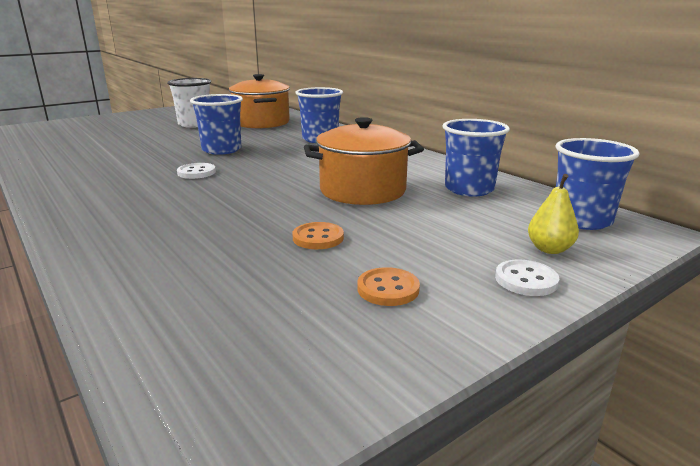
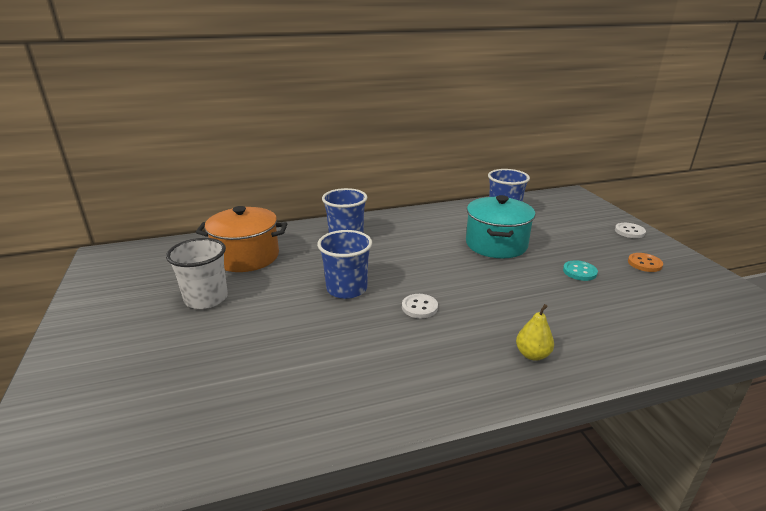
camera: 70 degrees left, 5 degrees up
(318, 238) = (579, 272): orange button -> turquoise button
(362, 191) = (496, 244): orange pot -> turquoise pot
(549, 249) = (595, 218): yellow pear -> yellow pear (532, 355)
(581, 220) = (558, 201): blue cup -> none

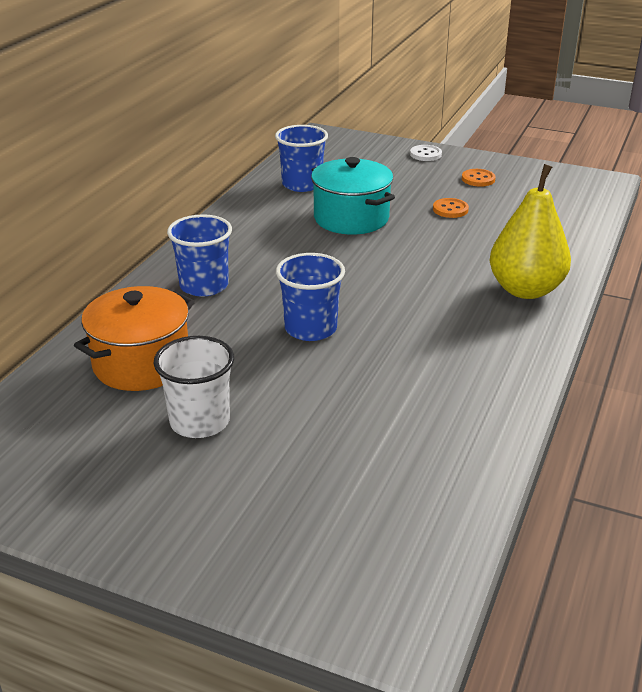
camera: 50 degrees left, 5 degrees up
(419, 307) = (397, 305): white button -> none
(532, 355) = (525, 290): yellow pear -> yellow pear, size x2.18
(579, 272) = (450, 209): turquoise button -> orange button

